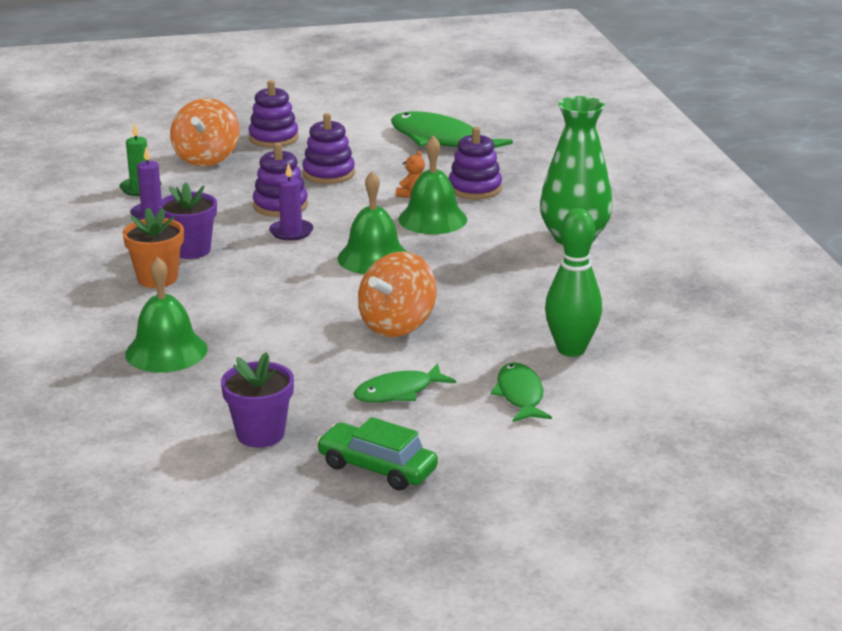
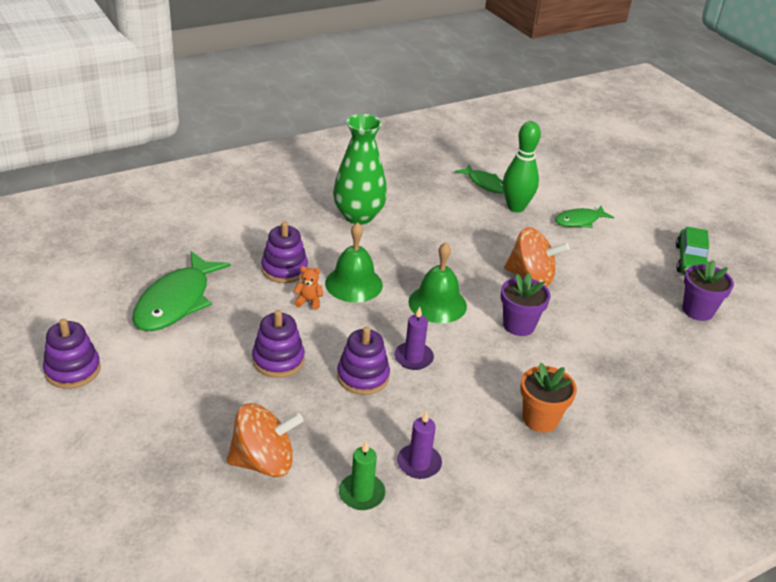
camera: 110 degrees left, 10 degrees up
(166, 351) = (641, 380): green bell -> none
(191, 250) = (478, 412): purple flower pot -> purple flower pot (518, 325)
(273, 138) = (192, 420): purple stacking toy -> purple stacking toy (73, 370)
(398, 392) = (610, 264): green fish -> green fish (485, 184)

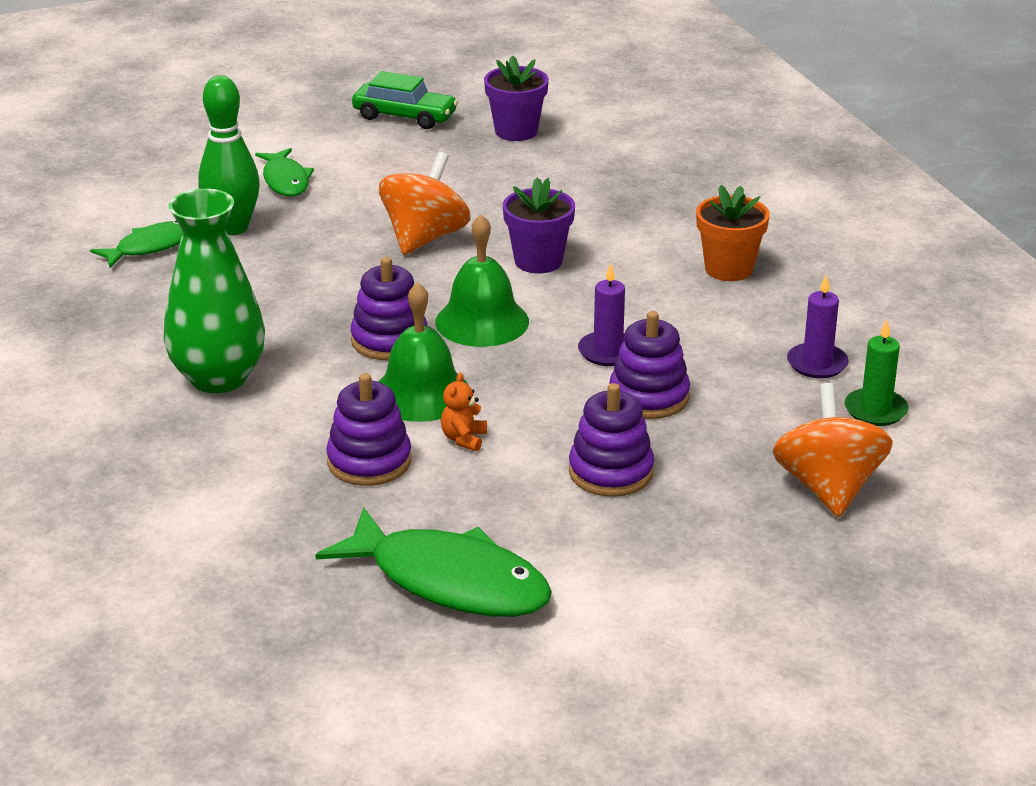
camera: 80 degrees left, 5 degrees down
(73, 370) = (635, 692): purple stacking toy -> purple stacking toy (389, 340)

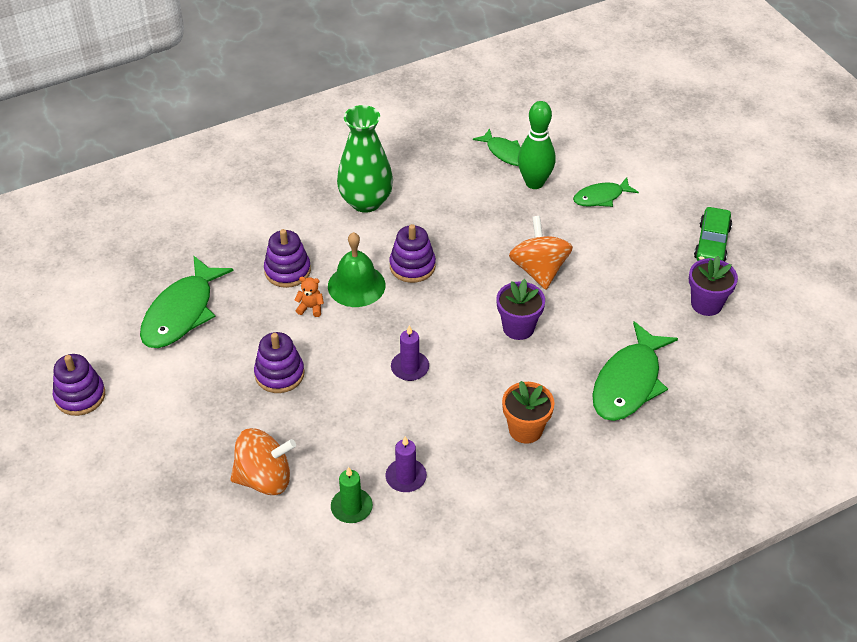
camera: 85 degrees right, 15 degrees up
(425, 238) = (539, 270): orange spinning top -> orange spinning top turned 120 degrees counterclockwise
(482, 321) = (439, 305): green bell -> none
(648, 193) = (629, 382): none -> green fish
(649, 397) = (359, 389): purple stacking toy -> purple stacking toy (80, 396)

